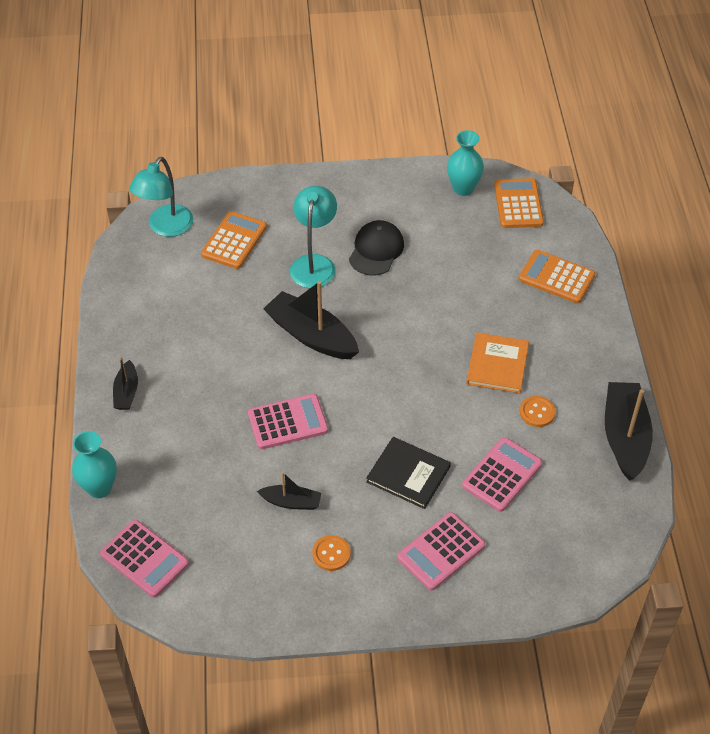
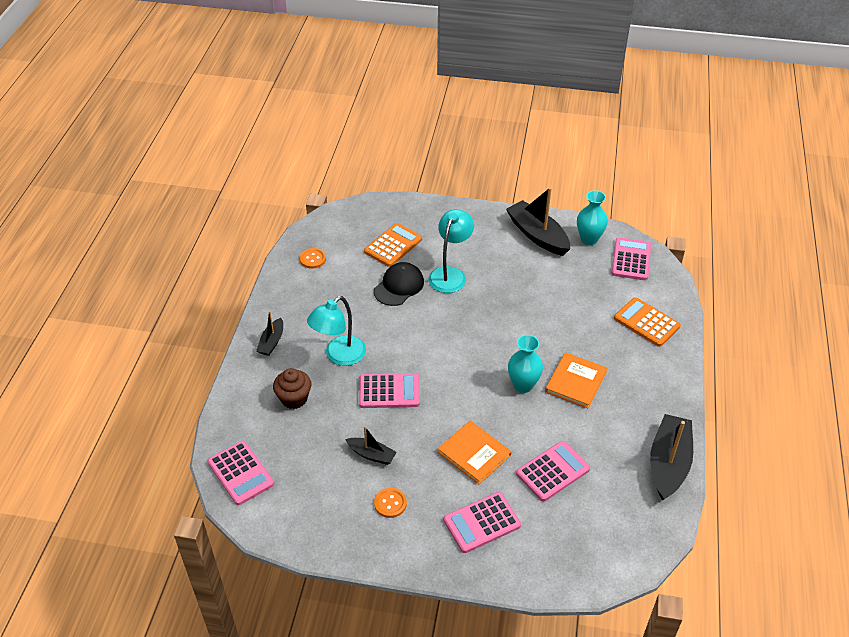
camera: 15 degrees right, 5 degrees down
(99, 488) = (225, 410): turquoise vase -> turquoise vase (523, 385)
(165, 227) = (344, 226): turquoise lamp -> turquoise lamp (339, 356)
(177, 455) = (294, 398): none -> brown cupcake
(311, 335) = (430, 328): black boat -> black boat (537, 235)
(376, 250) = (503, 273): black cap -> black cap (399, 286)
(408, 474) = (474, 453): black book -> orange book
(518, 204) = (631, 259): orange calculator -> pink calculator
(537, 412) = (598, 427): orange button -> orange button (313, 259)

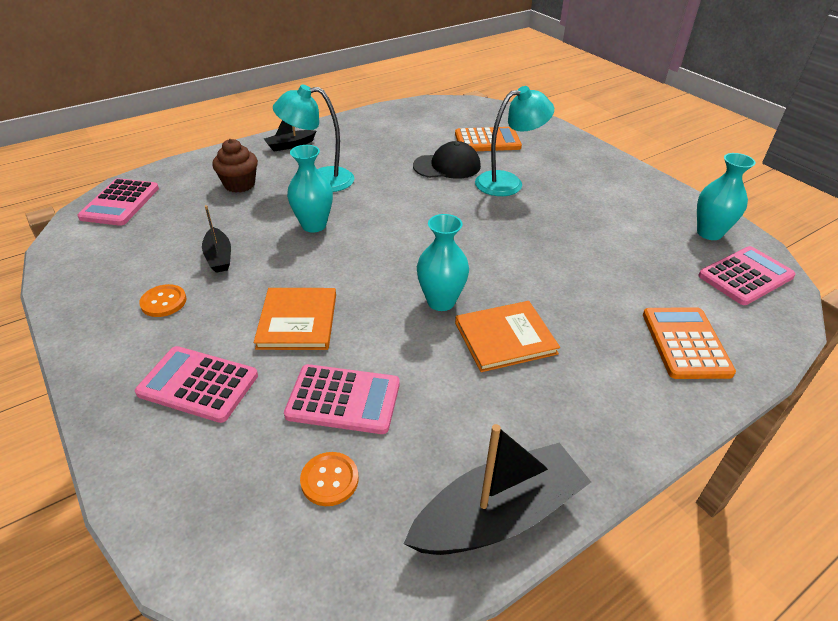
camera: 45 degrees right, 5 degrees down
(313, 259) = (407, 118): orange button -> orange button (329, 480)
(389, 391) = (314, 225): pink calculator -> turquoise vase
(537, 235) = (648, 201): black boat -> none

